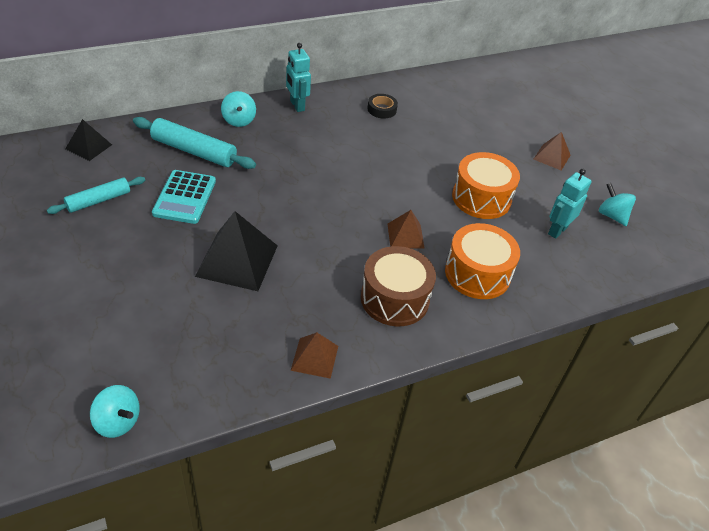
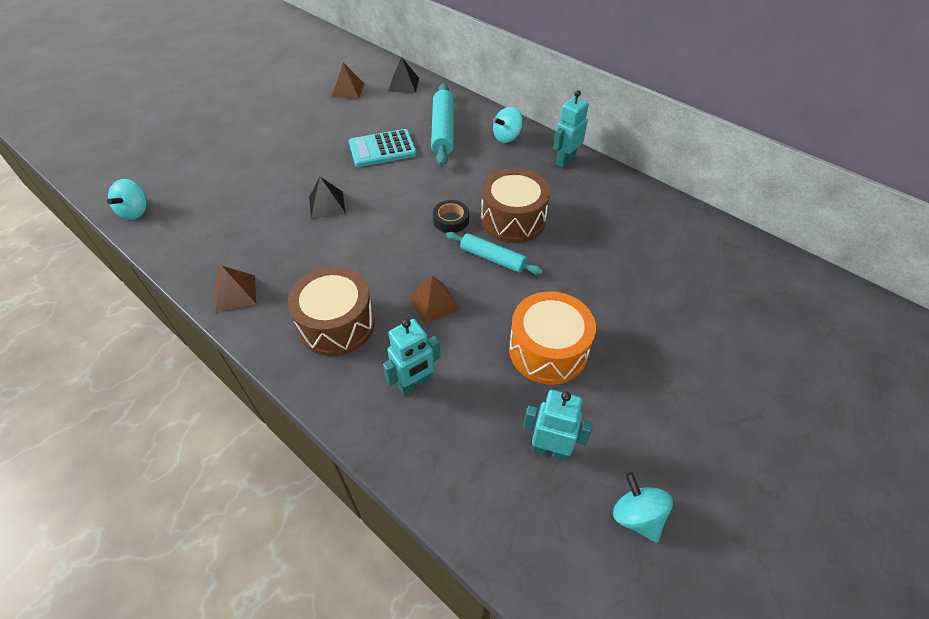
camera: 70 degrees right, 5 degrees up
(98, 200) = (348, 113): turquoise rolling pin -> turquoise rolling pin (492, 258)
(237, 260) = (327, 204): black pyramid -> black pyramid, size x0.56
(344, 160) = (513, 219): none -> brown drum
(382, 109) = (624, 217): black tape -> black tape (451, 220)
(477, 273) = (415, 384): orange drum -> turquoise robot
(552, 157) = (700, 404): brown pyramid -> brown pyramid (348, 90)
(612, 215) = (636, 516): turquoise spinning top -> turquoise spinning top turned 60 degrees counterclockwise

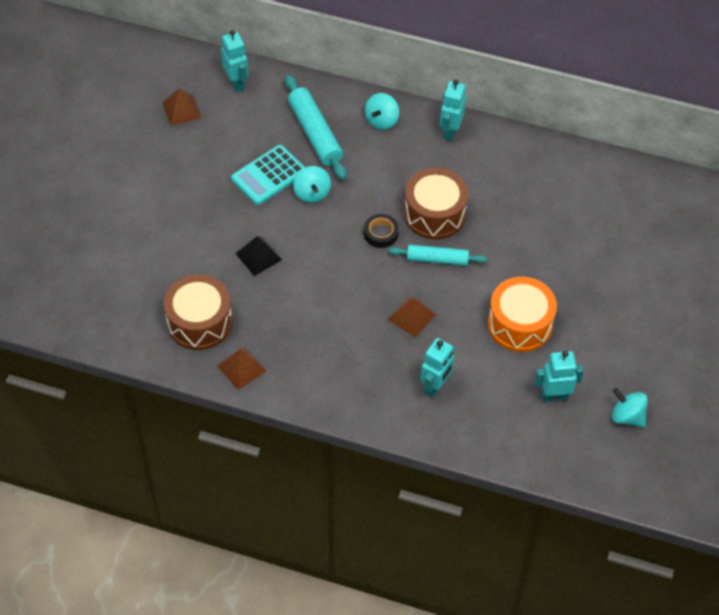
camera: 25 degrees left, 5 degrees up
(135, 211) = (82, 326): turquoise spinning top -> turquoise spinning top (312, 193)
(337, 324) = (345, 363): brown drum -> brown drum (199, 322)
(403, 84) = (236, 83): black pyramid -> turquoise robot

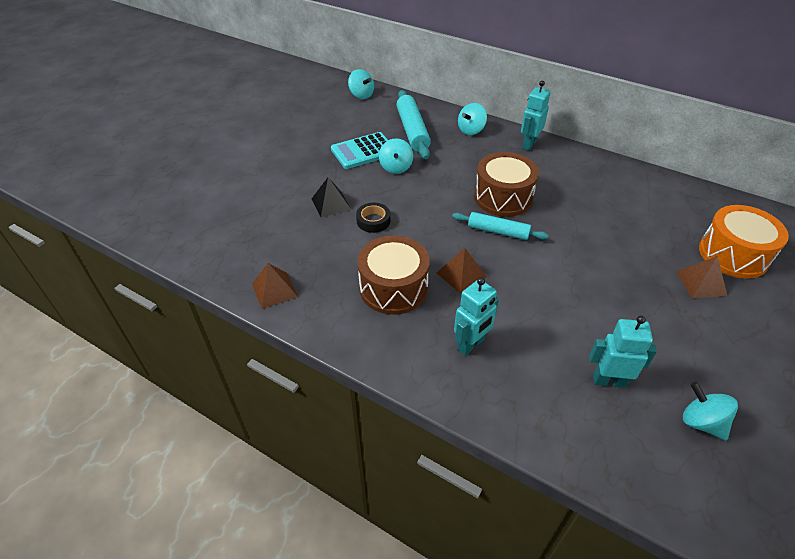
camera: 15 degrees right, 10 degrees down
(181, 110) = (311, 104): brown pyramid -> brown pyramid (701, 283)
(199, 322) = (253, 245): brown drum -> brown drum (393, 288)
(236, 83) = (361, 95): turquoise robot -> turquoise spinning top
(381, 233) = (449, 204): black tape -> black tape (373, 221)
(519, 324) = (575, 300): orange drum -> orange drum (733, 254)

